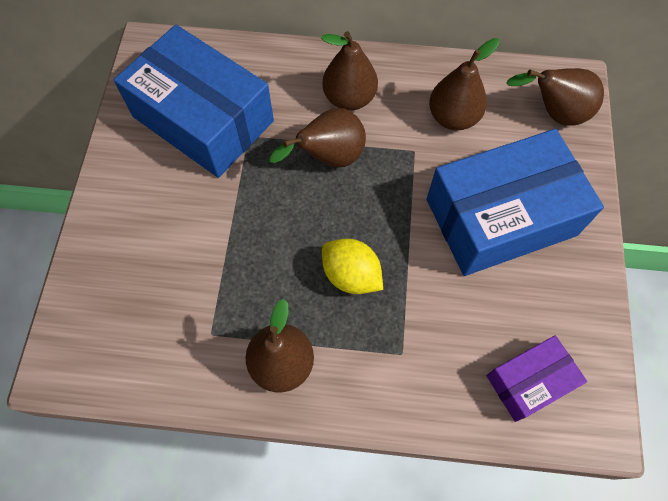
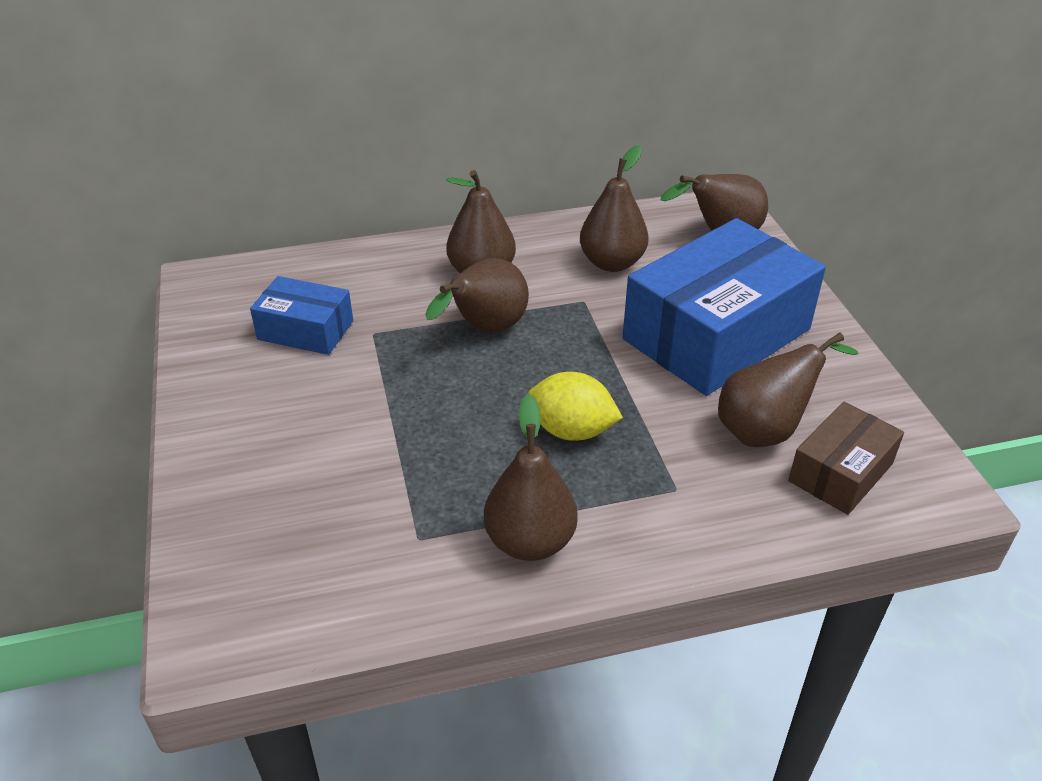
camera: 20 degrees left, 25 degrees down
(203, 119) = (305, 330): blue box -> blue box, size x0.51
(492, 323) = (765, 430): none -> brown pear
(529, 382) = (840, 472): purple box -> brown box

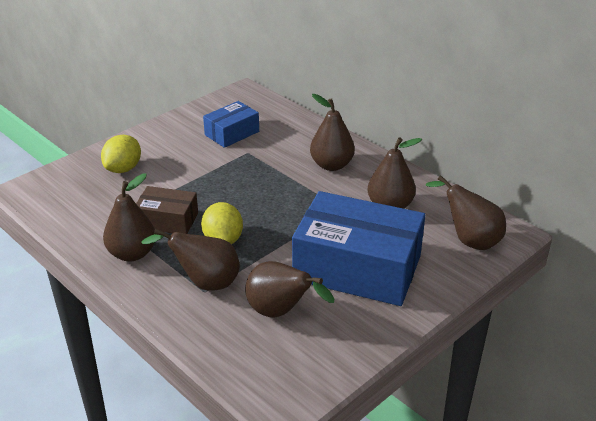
camera: 60 degrees right, 5 degrees down
(279, 481) = (123, 169): none -> yellow lemon
(305, 330) = (232, 133): blue box -> blue box turned 60 degrees clockwise
(485, 329) = (282, 184): brown pear -> brown pear (205, 282)
(840, 472) = (266, 353): brown box -> brown box (167, 220)

